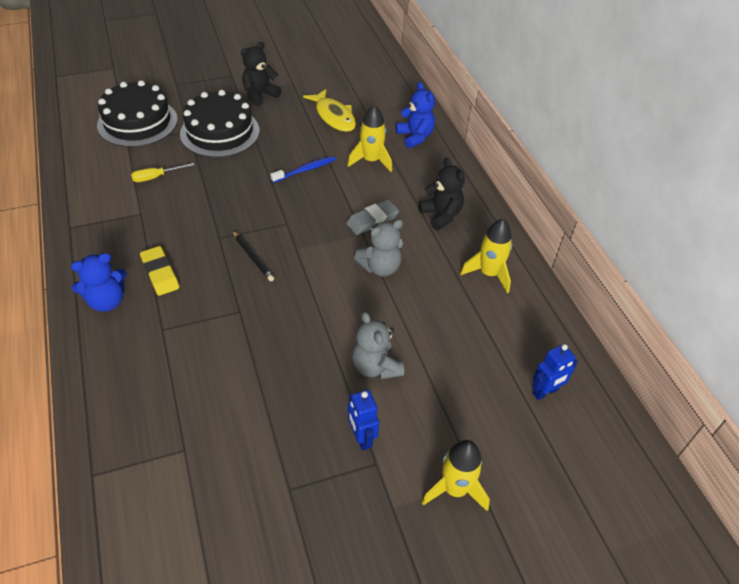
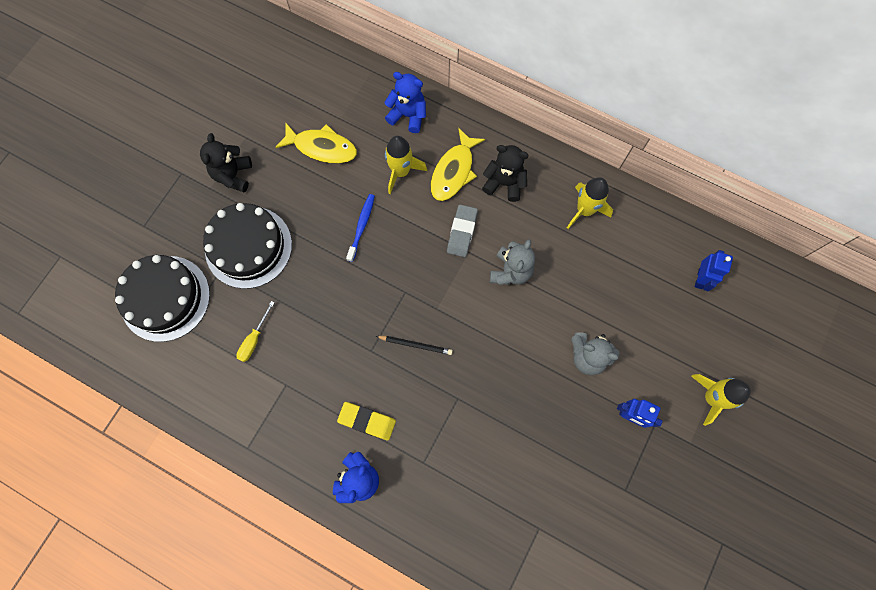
camera: 40 degrees left, 25 degrees up
(410, 184) = (454, 171): none -> yellow fish

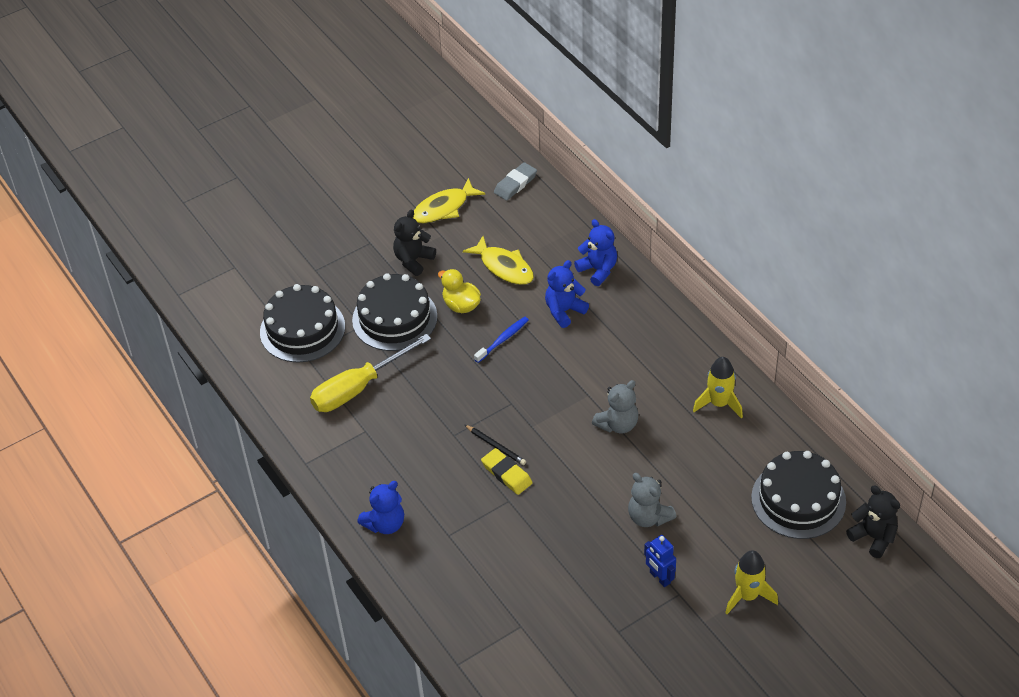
camera: 30 degrees right, 25 degrees down
(254, 339) = (358, 388): yellow screwdriver -> yellow screwdriver, size x2.16
(304, 206) = (461, 305): none -> yellow duck
(367, 421) = (418, 485): yellow eraser -> yellow eraser (506, 474)
(401, 172) = (564, 311): yellow rocket -> blue teddy bear
(454, 171) = (613, 328): yellow fish -> yellow fish (444, 208)
(462, 232) = (591, 377): grey eraser -> grey eraser (515, 184)
(504, 183) = (655, 354): black teddy bear -> black teddy bear (873, 537)
(700, 279) = (798, 499): blue robot -> black cake

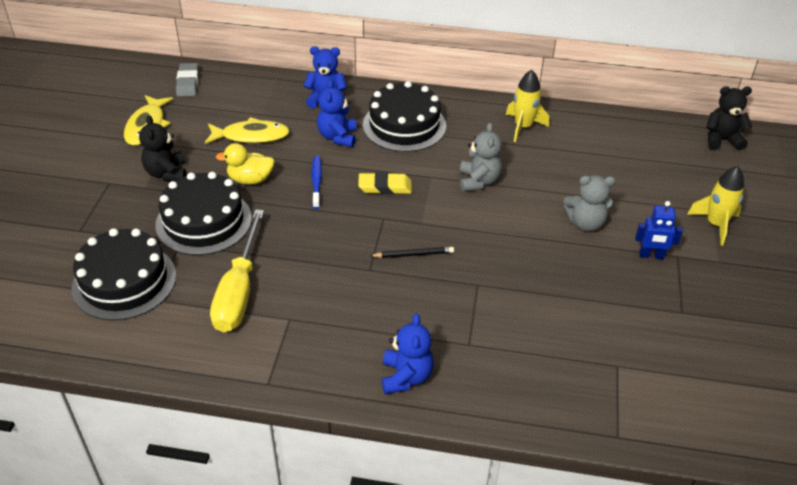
camera: 50 degrees left, 5 degrees down
(506, 474) = (449, 267): yellow eraser -> yellow eraser (385, 187)
(798, 499) = (652, 148): black cake -> black cake (404, 125)

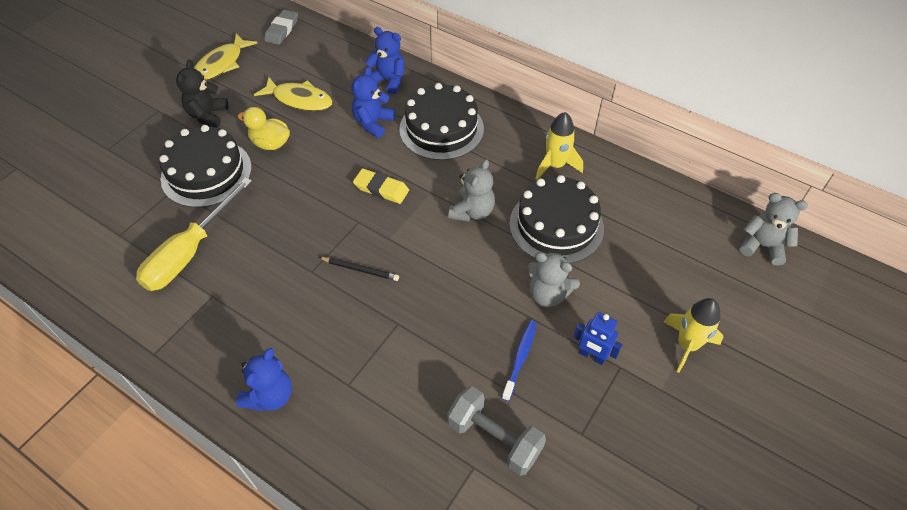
camera: 25 degrees right, 10 degrees up
(124, 281) = (109, 210): black cake -> black cake (556, 225)
(316, 181) = (324, 164): blue toothbrush -> blue toothbrush (520, 358)
(618, 339) = (494, 438): none -> grey dumbbell
(721, 140) = (762, 246): black teddy bear -> grey teddy bear

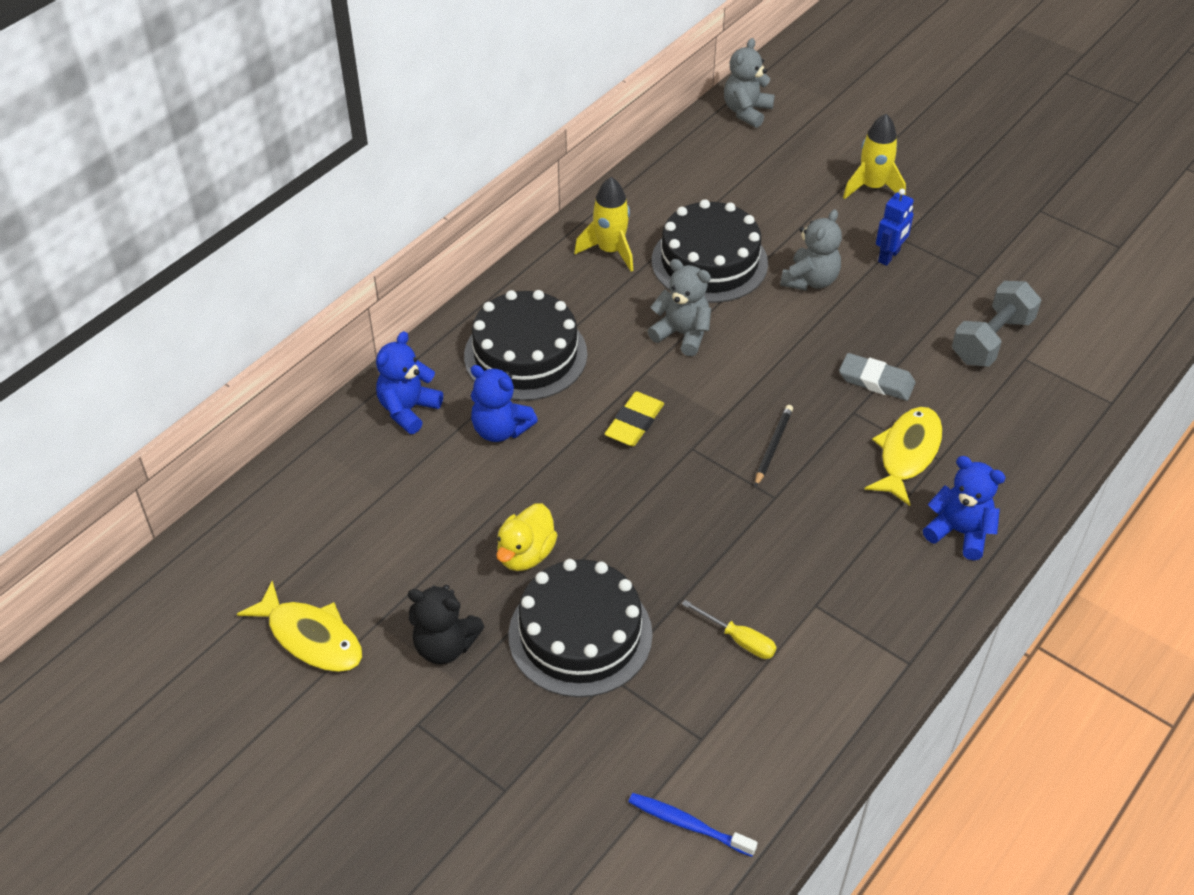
camera: 85 degrees left, 5 degrees down
(190, 252) = (738, 639): yellow screwdriver -> yellow screwdriver, size x0.46
(282, 30) = (236, 552): grey eraser -> grey eraser (876, 381)
(299, 99) = (430, 520): yellow fish -> yellow fish (907, 454)
(520, 358) = (895, 311): blue toothbrush -> blue toothbrush (688, 824)

